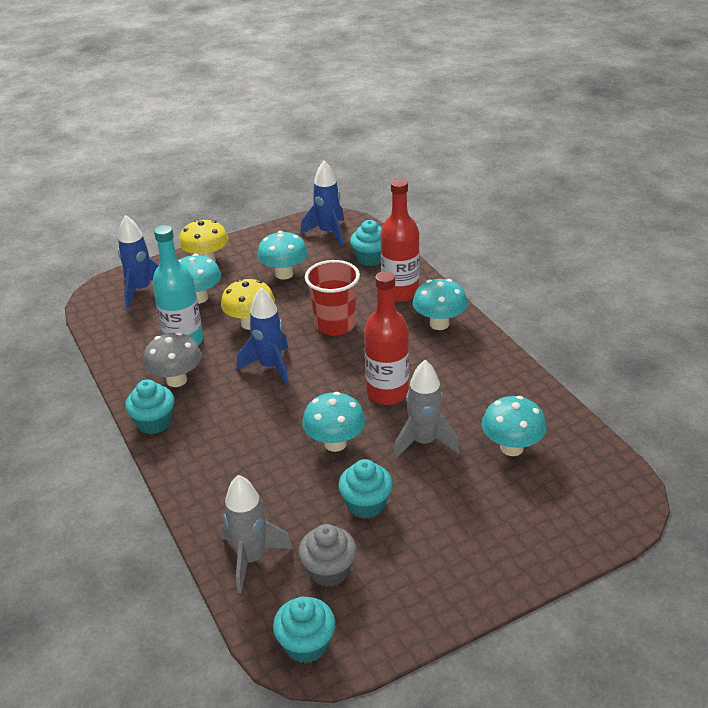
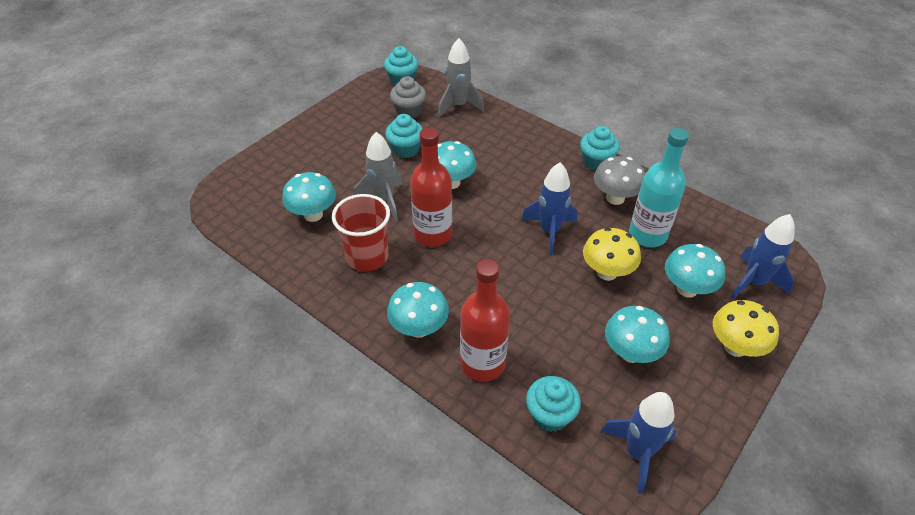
camera: 155 degrees right, 10 degrees up
(335, 325) = (524, 295): red cup -> red cup (367, 257)

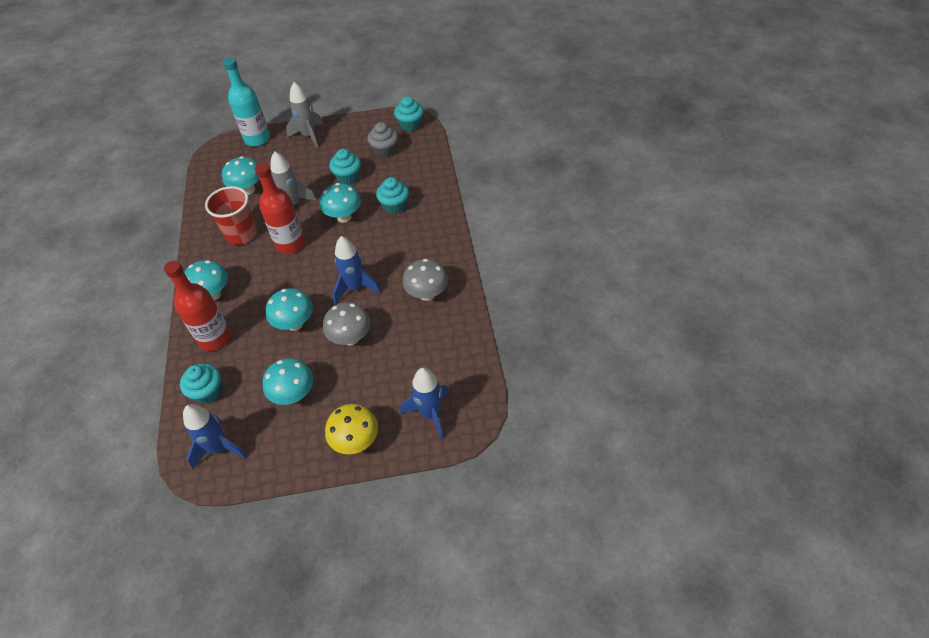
camera: 45 degrees right, 5 degrees up
(458, 106) = (420, 164): grey rocket -> grey rocket (309, 136)
(596, 162) = (452, 261): turquoise cupcake -> turquoise cupcake (394, 206)
(607, 272) = (350, 338): yellow mushroom -> grey mushroom
(647, 235) = (410, 333): turquoise bottle -> turquoise bottle (257, 139)
(687, 289) = (382, 385): turquoise mushroom -> turquoise mushroom (295, 323)

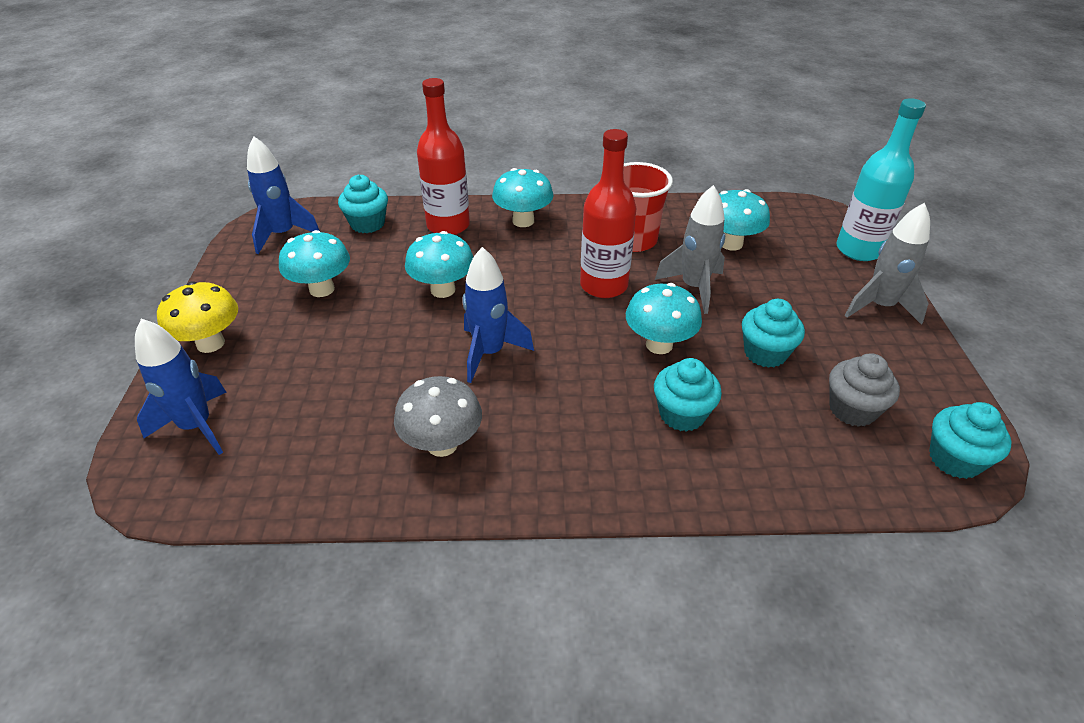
camera: 95 degrees right, 10 degrees down
(350, 338) = (390, 344): grey mushroom -> none

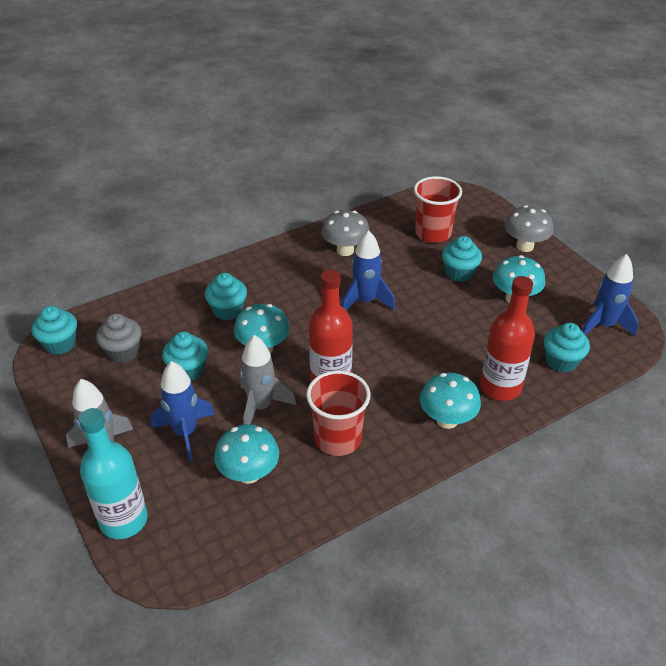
camera: 150 degrees right, 0 degrees up
(197, 426) = (469, 215): blue rocket -> blue rocket (185, 433)
(210, 343) = (524, 246): yellow mushroom -> grey mushroom
(289, 416) = (433, 233): none -> red cup
(337, 342) = (459, 273): none -> turquoise cupcake
(443, 290) = (438, 330): turquoise mushroom -> none

